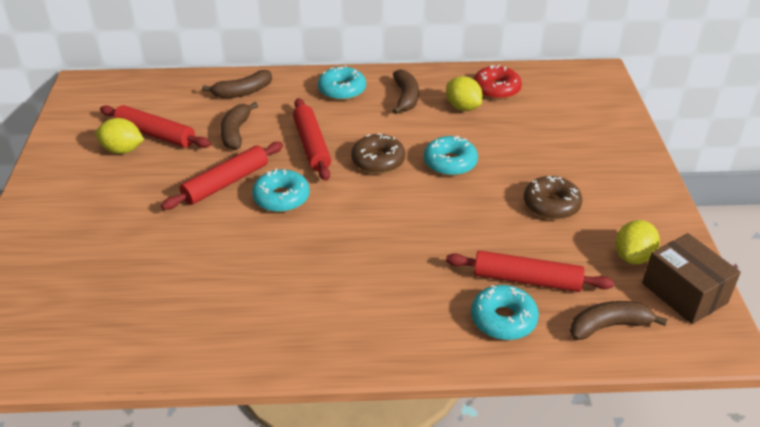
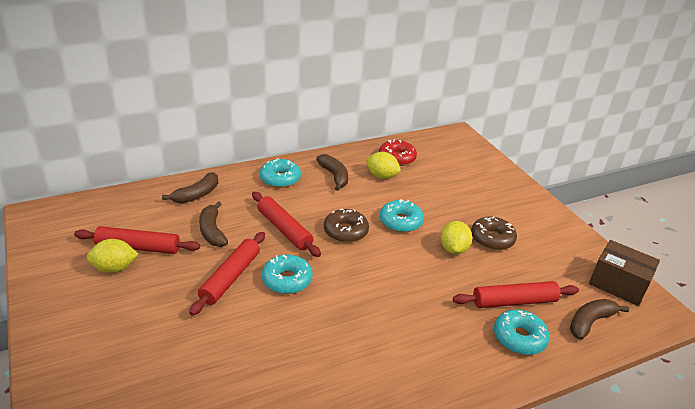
camera: 25 degrees left, 5 degrees down
(633, 257) = (570, 265): yellow lemon -> yellow lemon (453, 249)

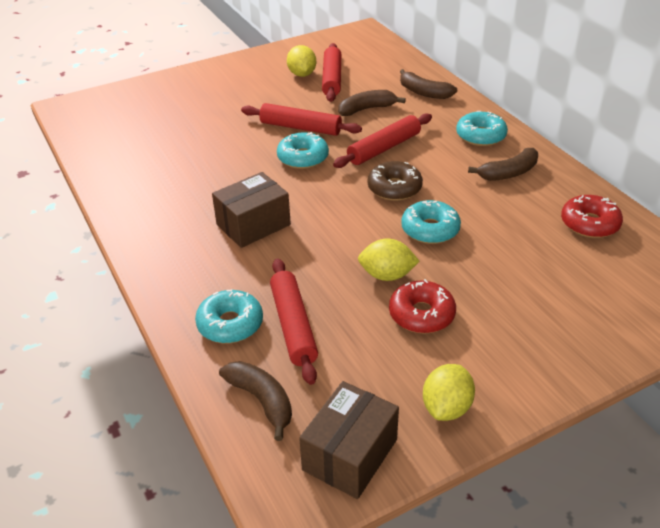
camera: 90 degrees right, 5 degrees up
(381, 176) = (531, 211): yellow lemon -> yellow lemon (446, 407)
(390, 319) = (253, 225): none -> brown box
(492, 239) = (421, 314): brown donut -> red donut

